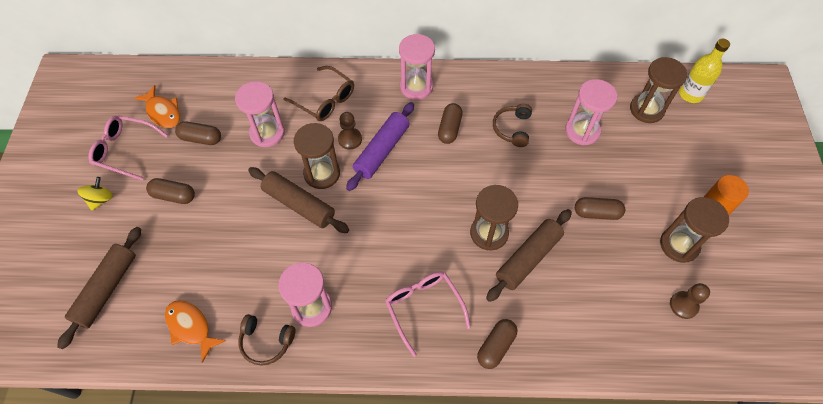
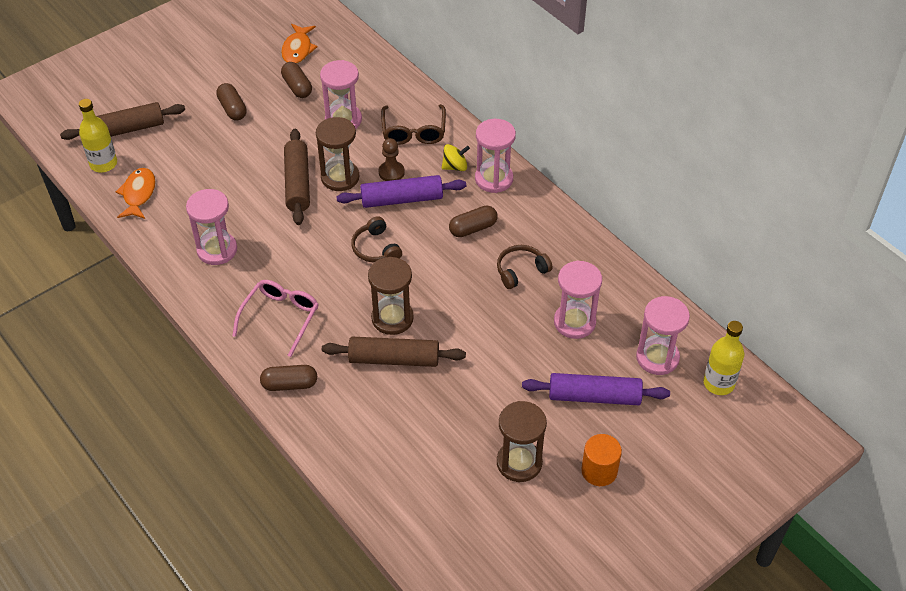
camera: 50 degrees right, 10 degrees down
(101, 199) = (190, 74): yellow spinning top -> yellow spinning top (455, 166)
(125, 150) = (243, 55): pink glasses -> none
(126, 333) = (103, 164): none -> yellow bottle
(266, 342) = (165, 243): brown headphones -> brown headphones (376, 248)
(597, 213) = (491, 382): brown capsule -> none
(646, 109) = (657, 358): brown hourglass -> pink hourglass
(653, 164) = (594, 396): none -> purple rolling pin
(683, 305) = (455, 497): brown pawn -> none

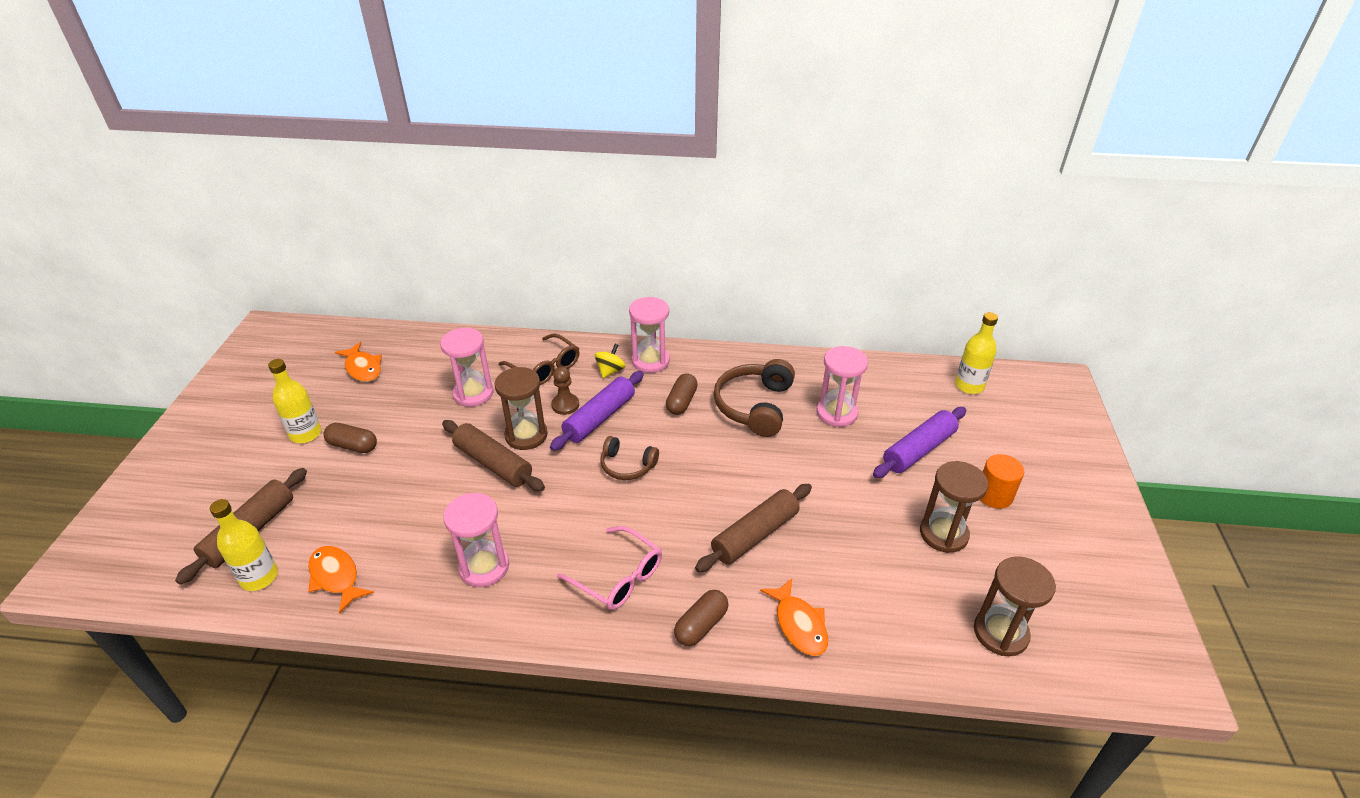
camera: 45 degrees left, 10 degrees down
(215, 80) = (305, 434): none -> yellow bottle
(280, 317) = (619, 577): pink glasses -> pink glasses turned 150 degrees clockwise
(297, 87) = (398, 394): brown capsule -> none
(345, 432) = (799, 624): none -> orange fish
(392, 318) = (711, 506): brown hourglass -> brown hourglass (1000, 633)
(521, 271) = (755, 406): brown headphones -> brown headphones, size x1.70
(657, 358) = (915, 397): pink hourglass -> none

